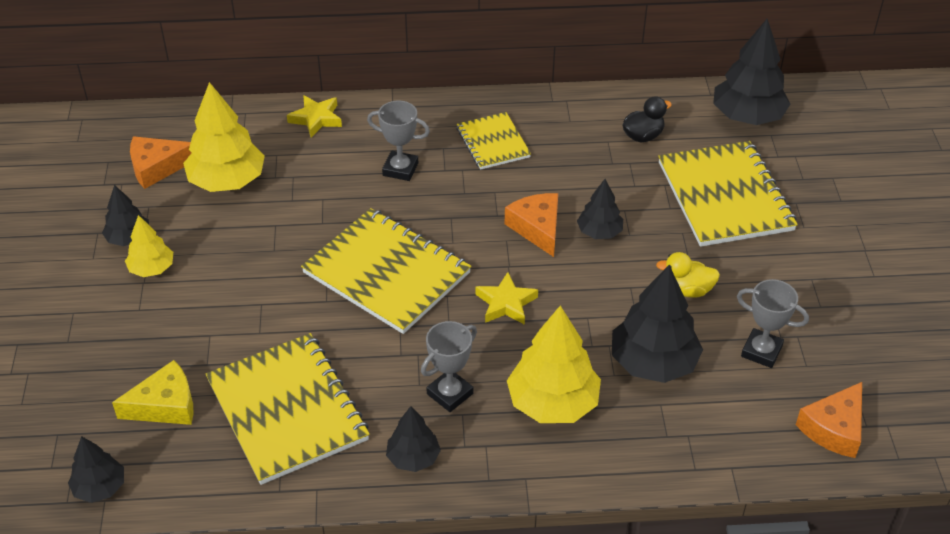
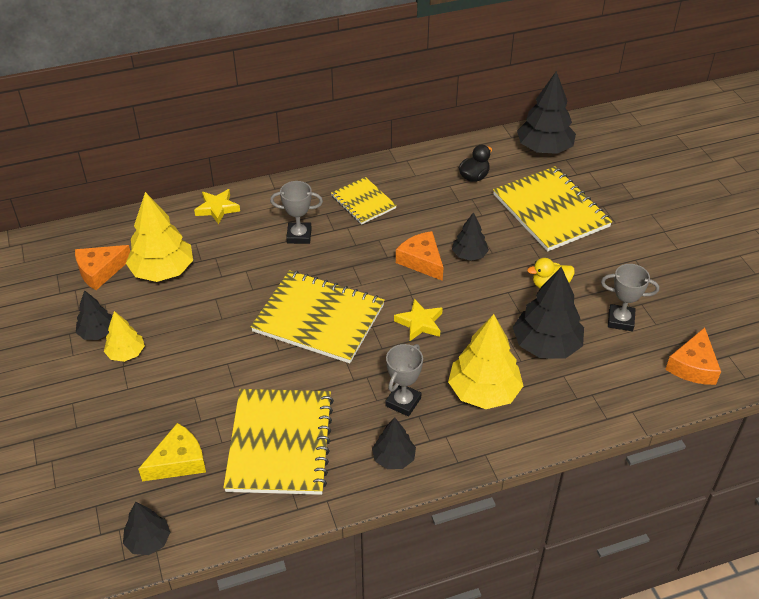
camera: 15 degrees left, 0 degrees up
(287, 410) = (280, 443): yellow notebook -> yellow notebook turned 45 degrees clockwise

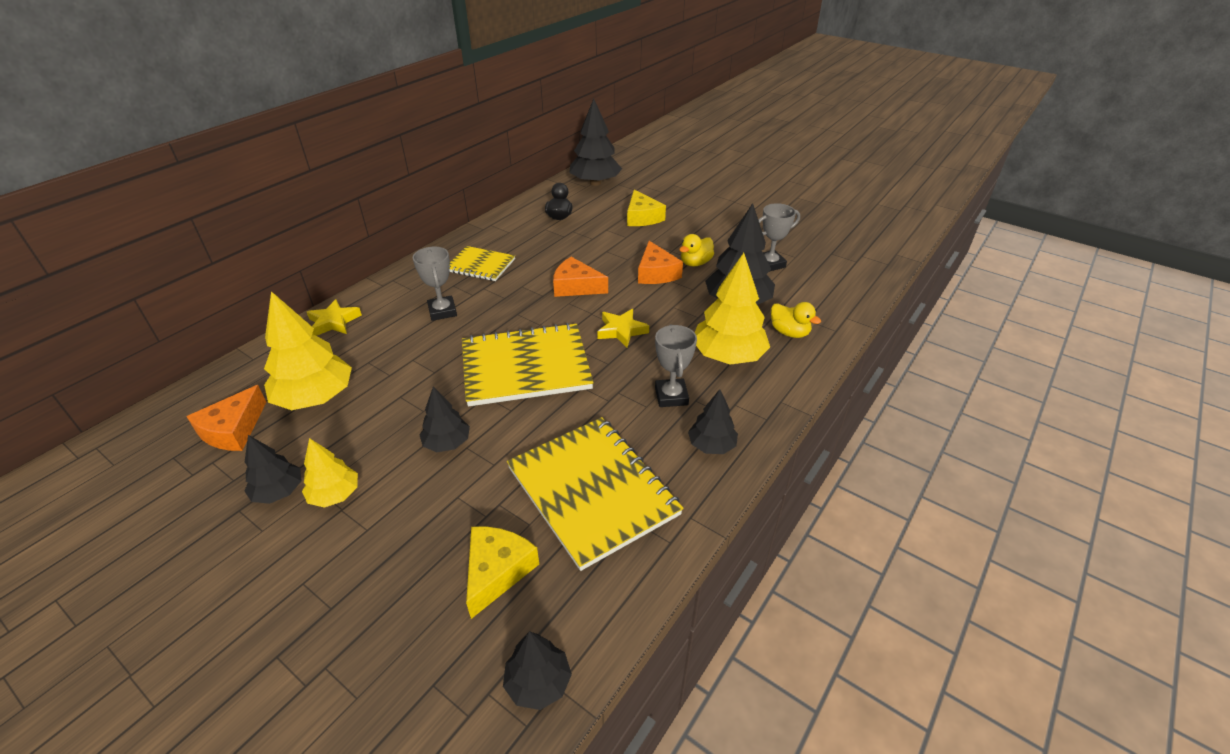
camera: 35 degrees left, 5 degrees down
(299, 236) = (442, 311): grey trophy -> grey trophy turned 75 degrees counterclockwise
(469, 255) = (611, 267): black tree -> black tree (447, 443)
(550, 211) = (642, 217): yellow notebook -> yellow cheese
(561, 398) = (789, 332): none -> yellow duck
(693, 366) = (849, 271): orange cheese -> orange cheese (656, 273)

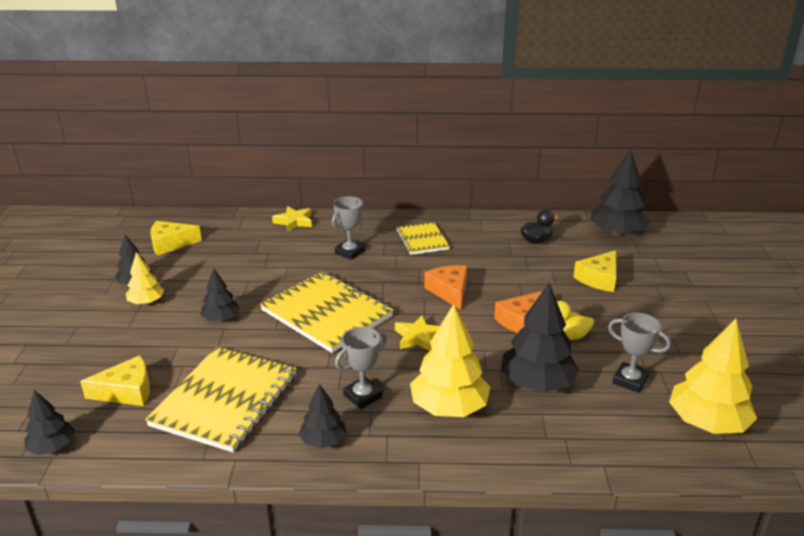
camera: 55 degrees right, 10 degrees down
(233, 430) = (170, 244): orange cheese -> yellow cheese
(315, 398) = (219, 253): yellow tree -> yellow tree (707, 423)
(789, 332) = (528, 433): yellow duck -> none

